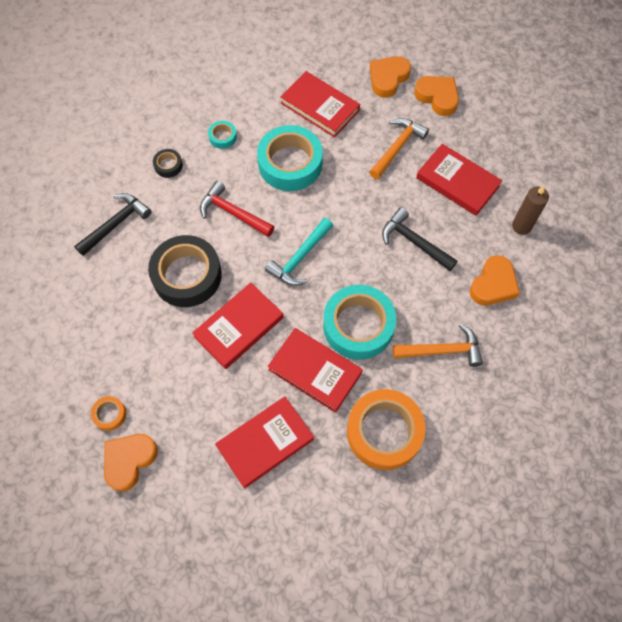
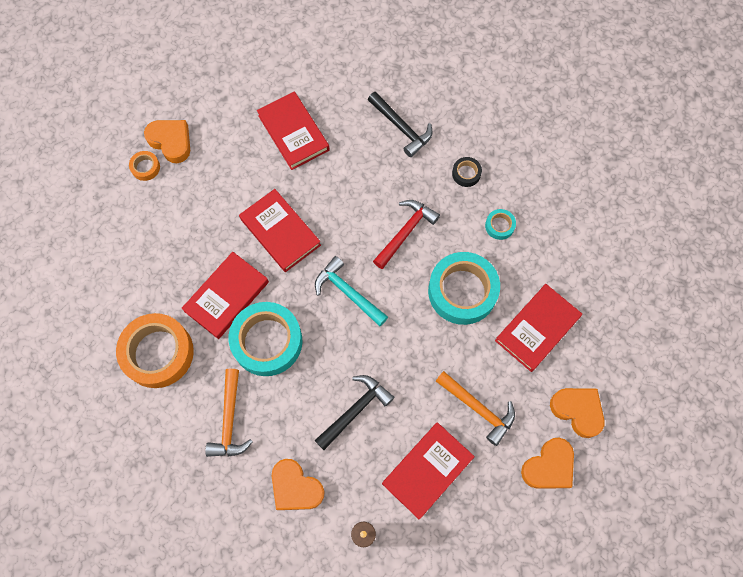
camera: 95 degrees right, 5 degrees up
(110, 414) = (214, 126): orange tape -> orange tape (145, 167)
(187, 275) = (339, 189): black tape -> none
(265, 442) = (167, 249): red book -> red book (293, 133)

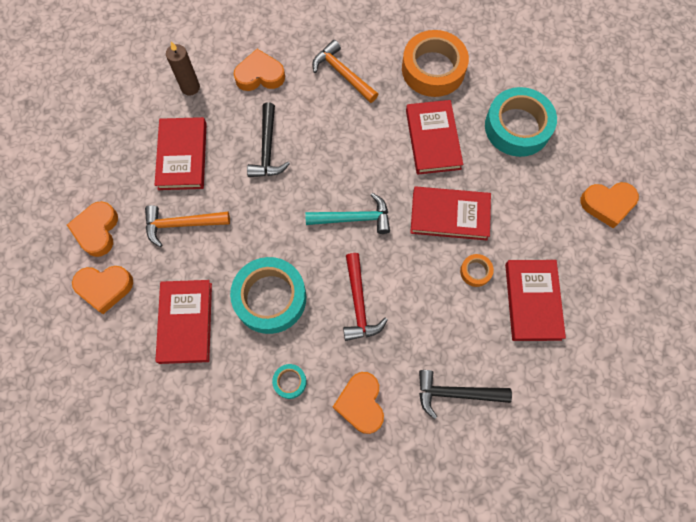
camera: 135 degrees right, 0 degrees up
(145, 167) = (598, 169): orange tape -> orange tape (475, 271)
(267, 341) = (372, 137): turquoise tape -> turquoise tape (517, 127)
(293, 133) = (532, 301): red book -> red book turned 75 degrees clockwise
(466, 173) = (361, 403): black tape -> orange heart

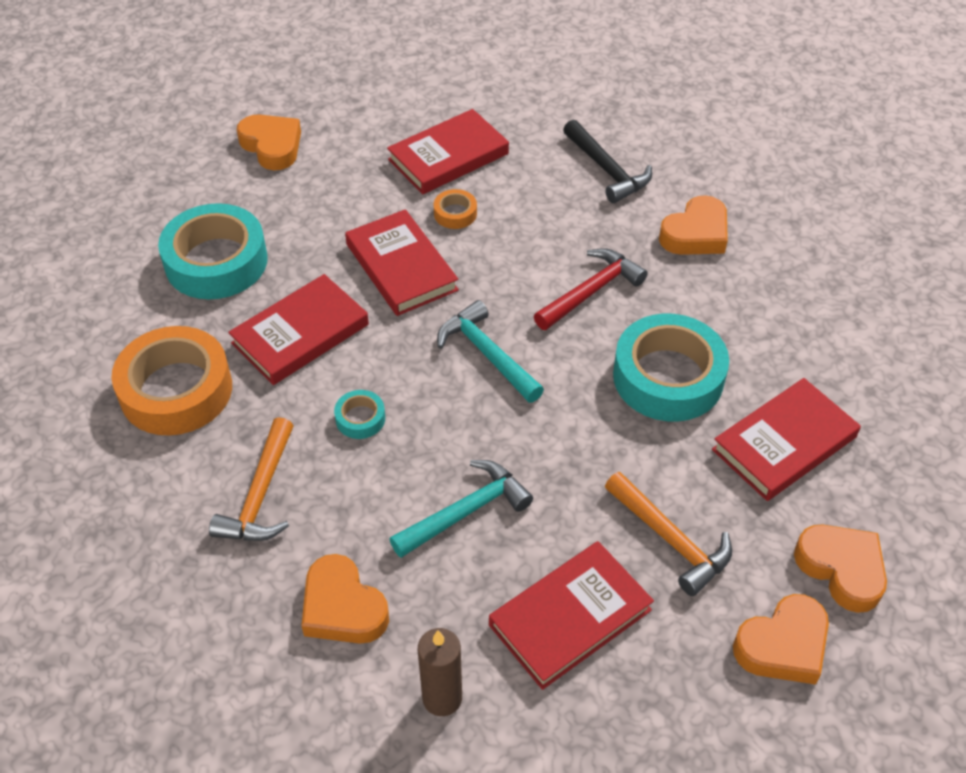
camera: 125 degrees left, 20 degrees down
(267, 149) = (466, 511): black hammer -> turquoise hammer
(290, 382) = (739, 303): turquoise tape -> turquoise tape (360, 418)

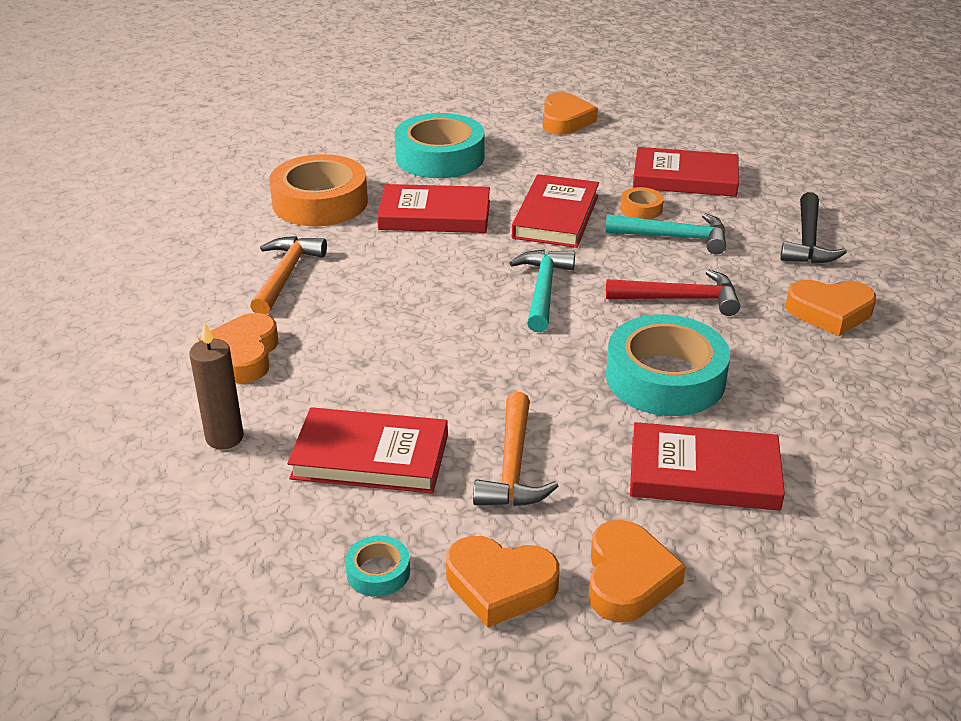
camera: 45 degrees right, 15 degrees down
(260, 495) = (286, 275): orange hammer -> orange hammer turned 135 degrees clockwise
(360, 418) = (404, 274): turquoise tape -> turquoise tape (378, 572)
(466, 511) = (394, 359): turquoise hammer -> turquoise hammer (674, 237)

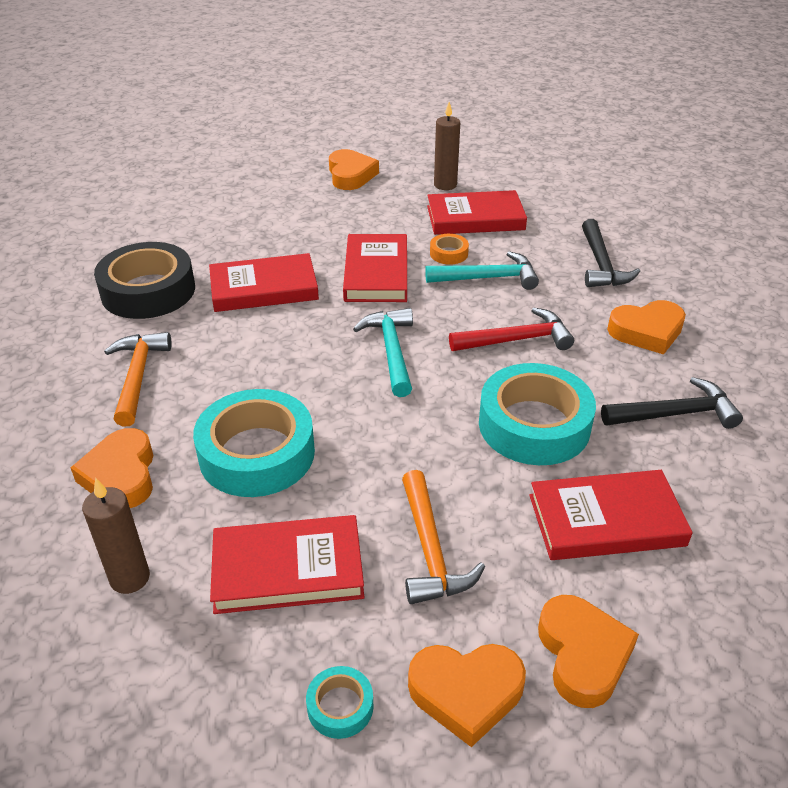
camera: 15 degrees left, 5 degrees up
(320, 202) = (148, 291): orange tape -> black tape
(440, 157) = (249, 227): turquoise tape -> turquoise tape (257, 453)
(665, 142) = (445, 185): none -> brown candle
(825, 393) = (675, 414): none -> black hammer

